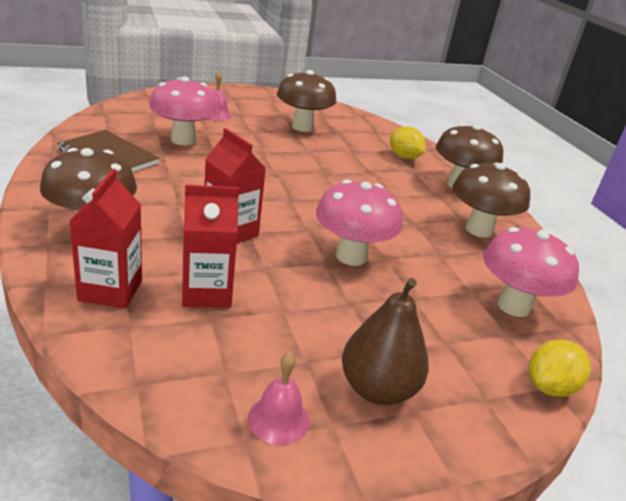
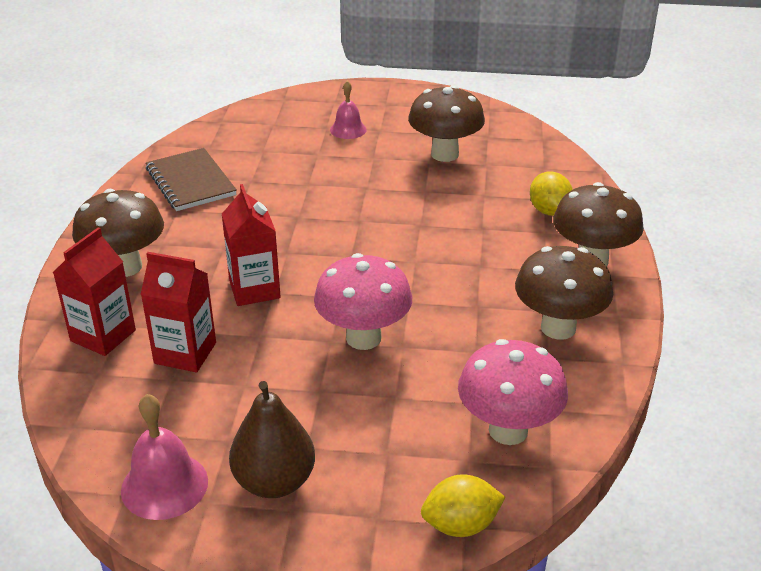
camera: 30 degrees right, 5 degrees up
(183, 140) = (284, 165): pink mushroom -> none
(278, 419) = (164, 485): pink bell -> pink bell, size x1.50

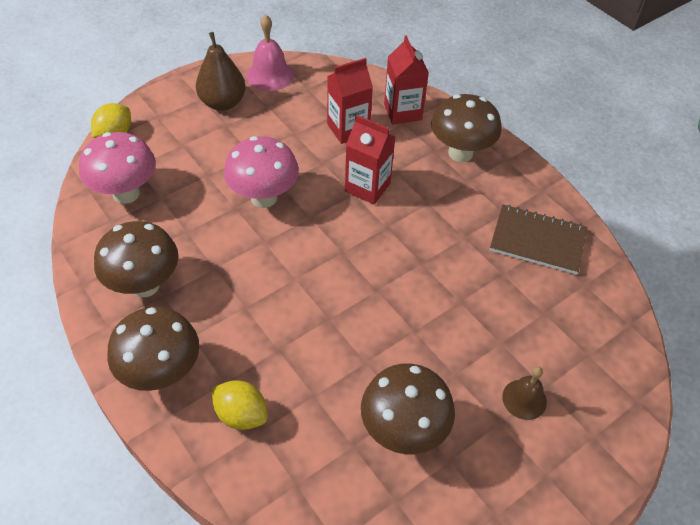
camera: 135 degrees right, 15 degrees up
(348, 129) = (524, 399): pink bell -> brown bell

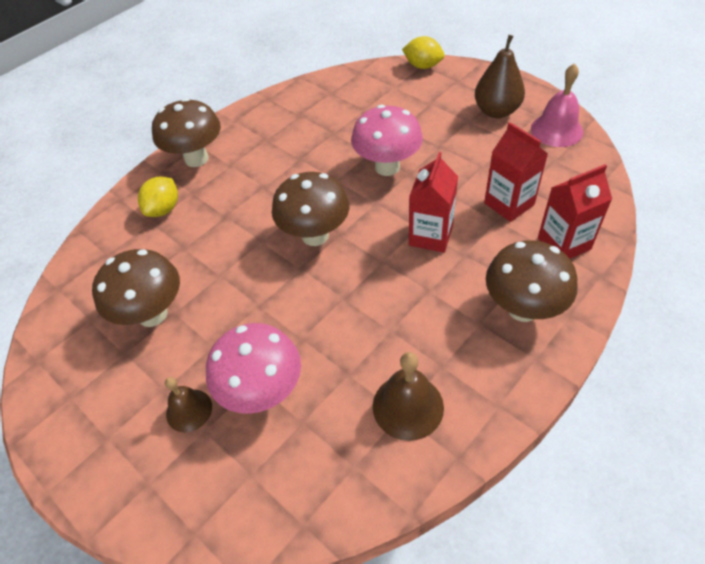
camera: 85 degrees right, 0 degrees up
(126, 193) = (361, 91): pink mushroom -> pink mushroom (263, 392)
(145, 285) = (273, 127): brown mushroom -> brown mushroom (315, 235)
(537, 241) = (408, 406): brown notebook -> brown bell

